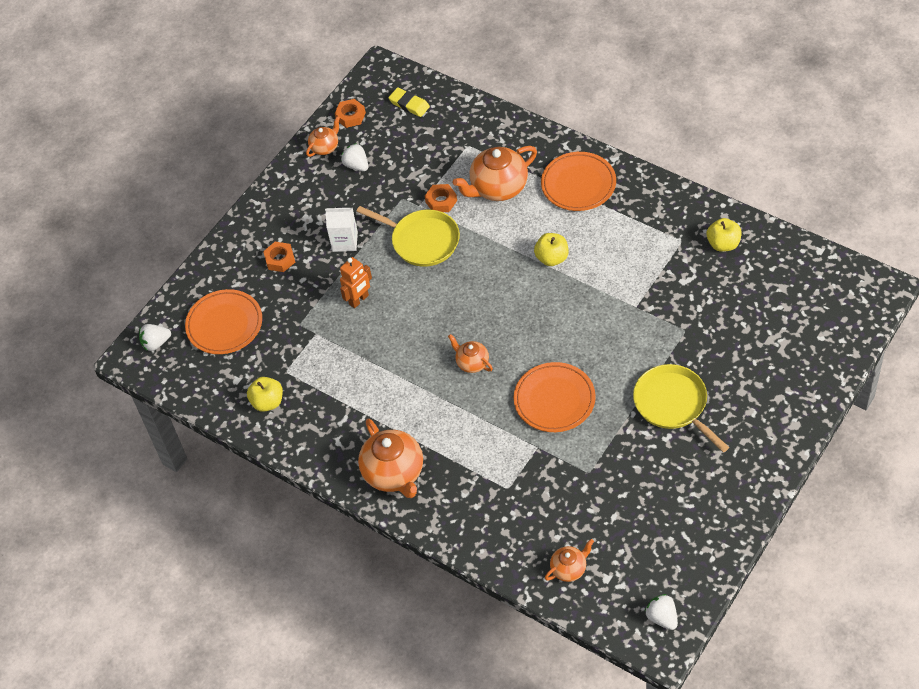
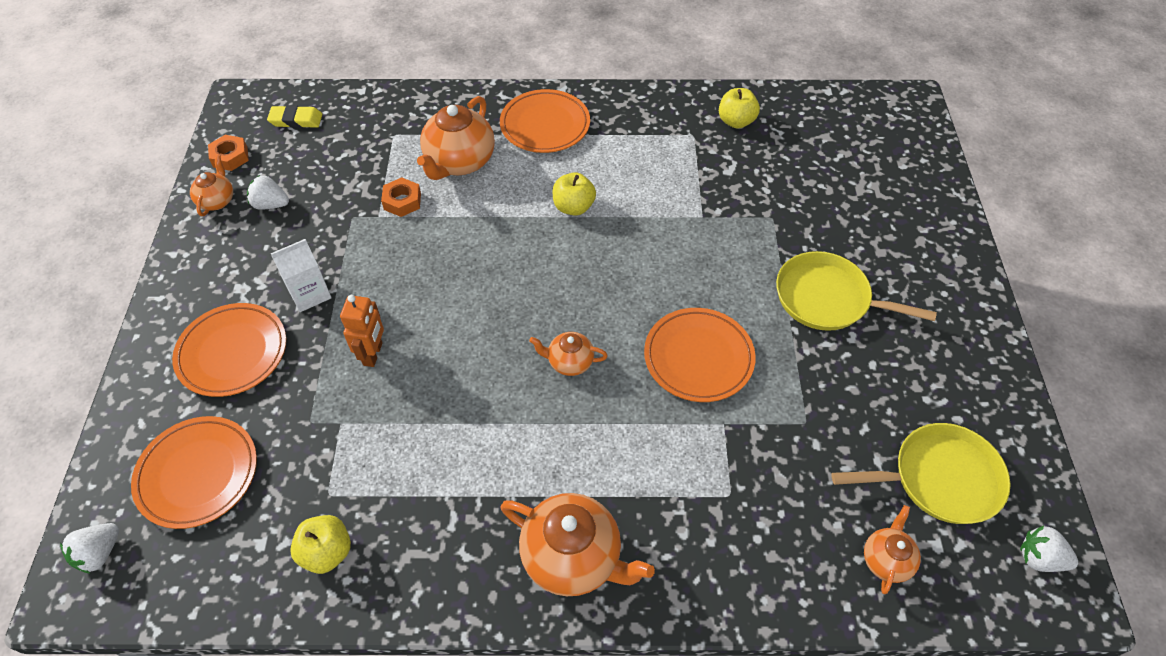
camera: 40 degrees left, 0 degrees up
(280, 259) = (232, 353): orange nut -> orange plate
(422, 241) = (409, 252): yellow pan -> yellow pan (940, 478)

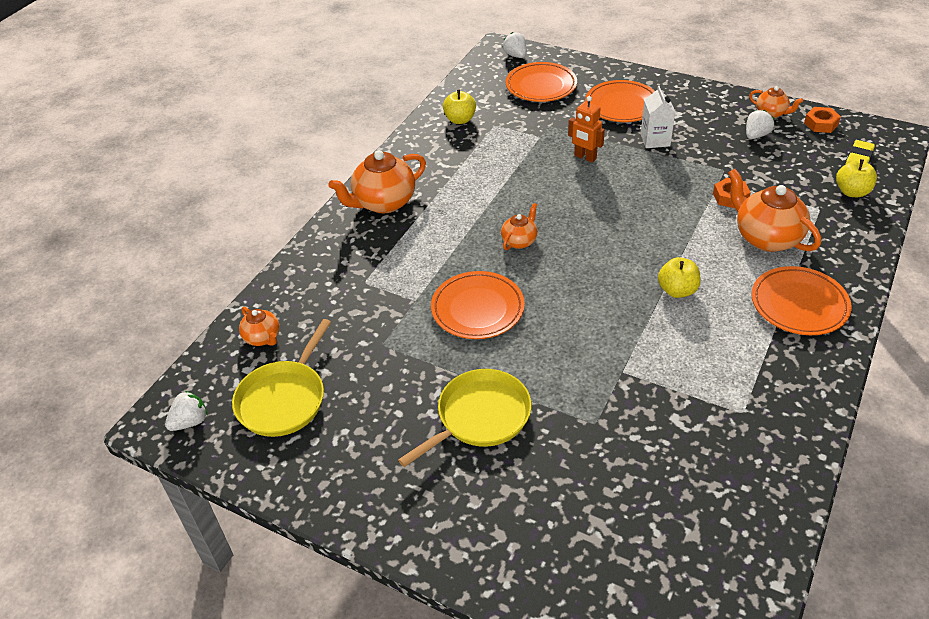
camera: 120 degrees right, 10 degrees down
(736, 121) = (751, 459): yellow apple -> yellow apple (852, 192)

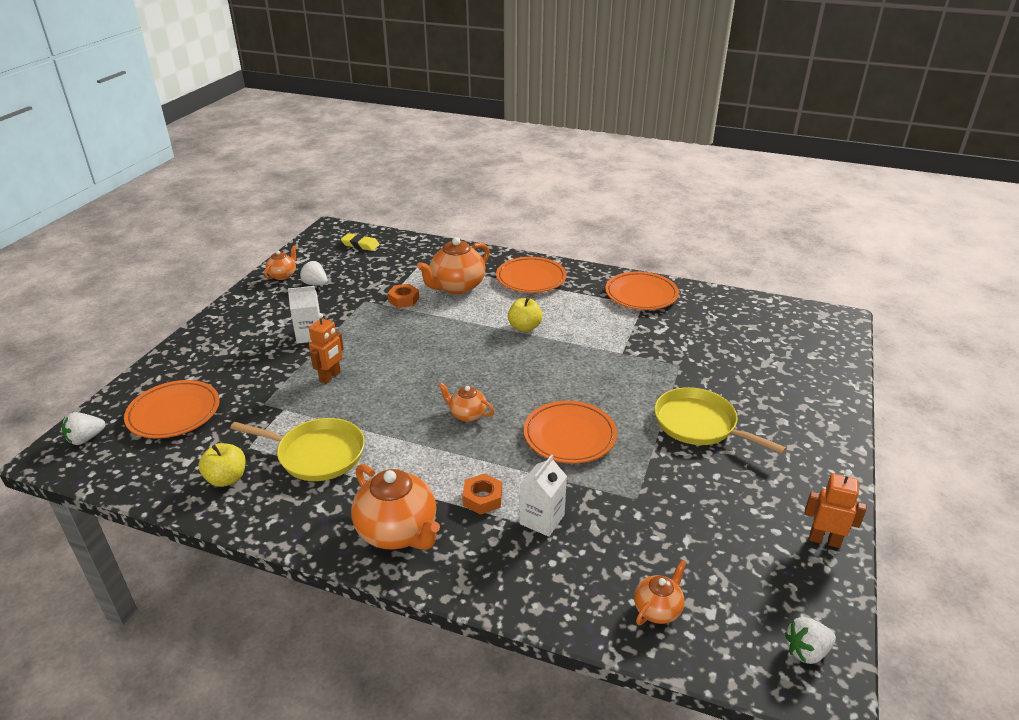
camera: 100 degrees left, 10 degrees down
(190, 422) = (806, 651): white strawberry -> white strawberry turned 60 degrees counterclockwise
(284, 399) = (738, 567): yellow pan -> yellow pan (317, 454)
(291, 477) = (824, 540): none -> orange robot
(374, 281) = (542, 519): none -> white carton
(622, 105) = (239, 355): orange plate -> orange plate (641, 294)
(821, 124) = (306, 255): orange nut -> orange nut (482, 498)
(852, 192) = (400, 250): yellow apple -> none

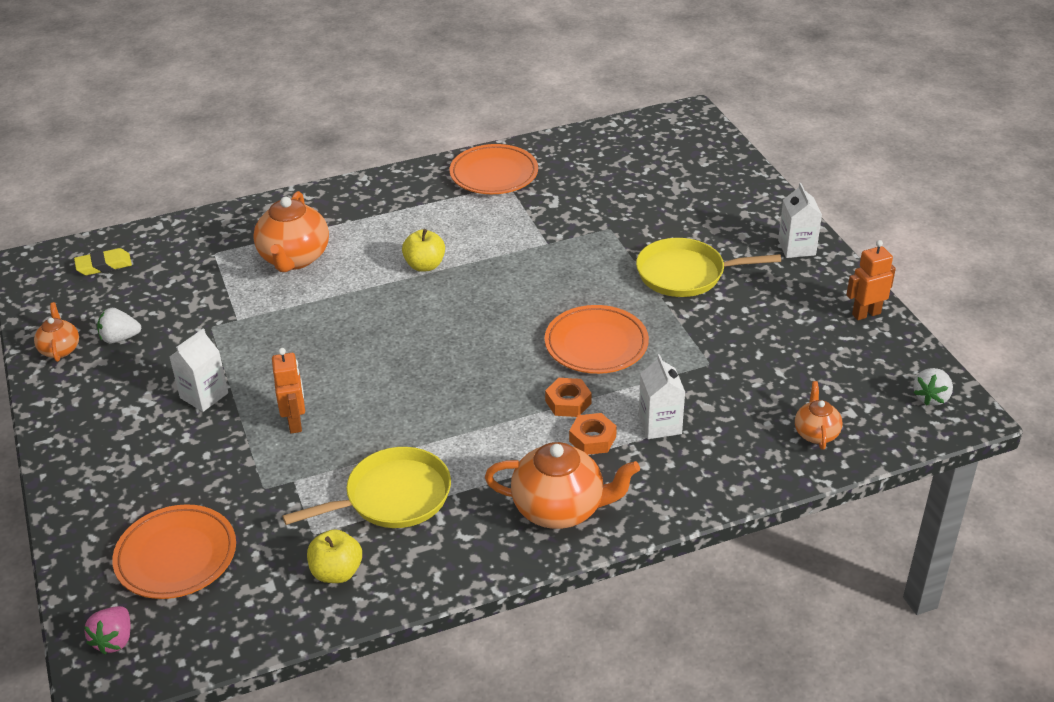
camera: 40 degrees left, 5 degrees up
(86, 439) = (114, 640): white strawberry -> pink strawberry
(403, 300) = (255, 302): orange nut -> orange nut (568, 402)
(467, 414) = (483, 378): orange teapot -> none
(531, 278) = (362, 210): orange plate -> none
(820, 454) = (796, 247): none -> white carton

